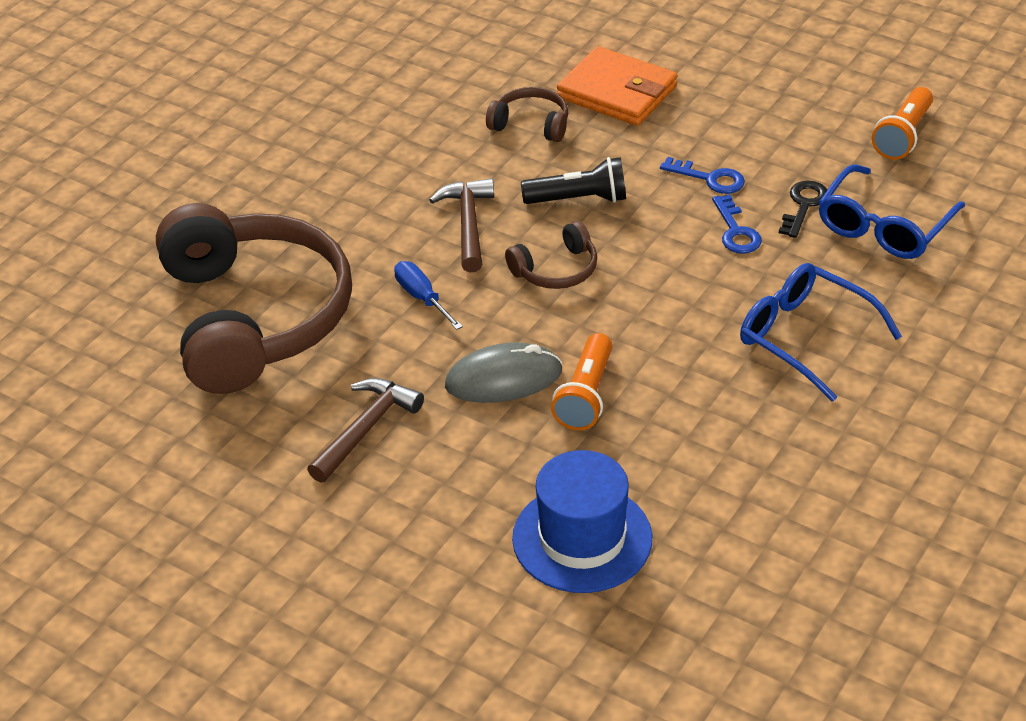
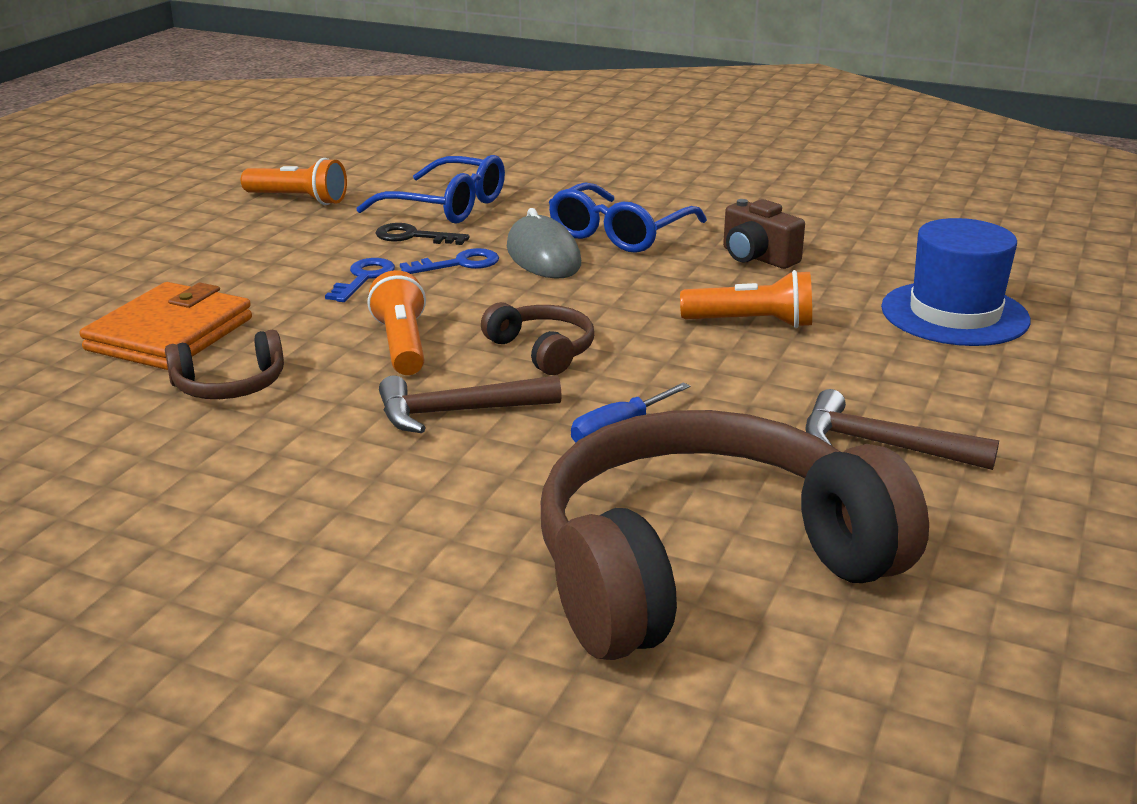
camera: 100 degrees left, 15 degrees down
(503, 379) = (747, 367): grey mouse -> grey mouse (543, 256)
(531, 124) = (230, 385): brown headphones -> brown headphones turned 120 degrees counterclockwise
(579, 199) = (402, 345): black flashlight -> orange flashlight
(734, 426) = (757, 257): none -> brown camera

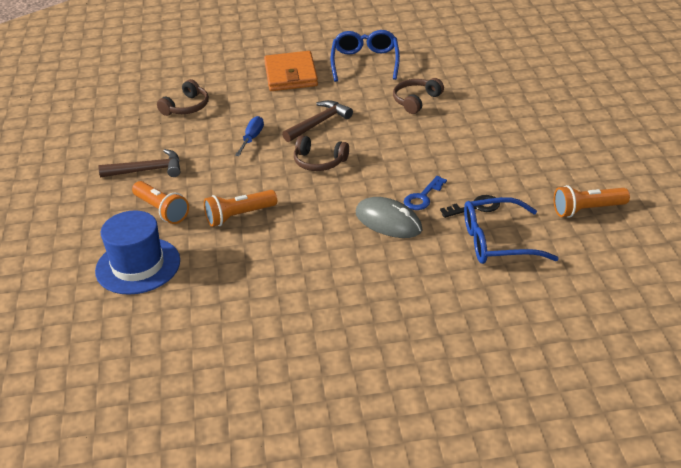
camera: 150 degrees right, 10 degrees up
(170, 334) = (478, 109): orange wallet -> orange wallet (291, 75)
(363, 278) = (453, 168): blue key -> none
(402, 345) = (380, 141): orange flashlight -> orange flashlight (162, 210)
(620, 233) = (368, 261): blue glasses -> blue glasses (365, 62)
(705, 566) = (186, 107): brown headphones -> brown headphones, size x0.41
(757, 257) = (271, 271): brown camera -> none

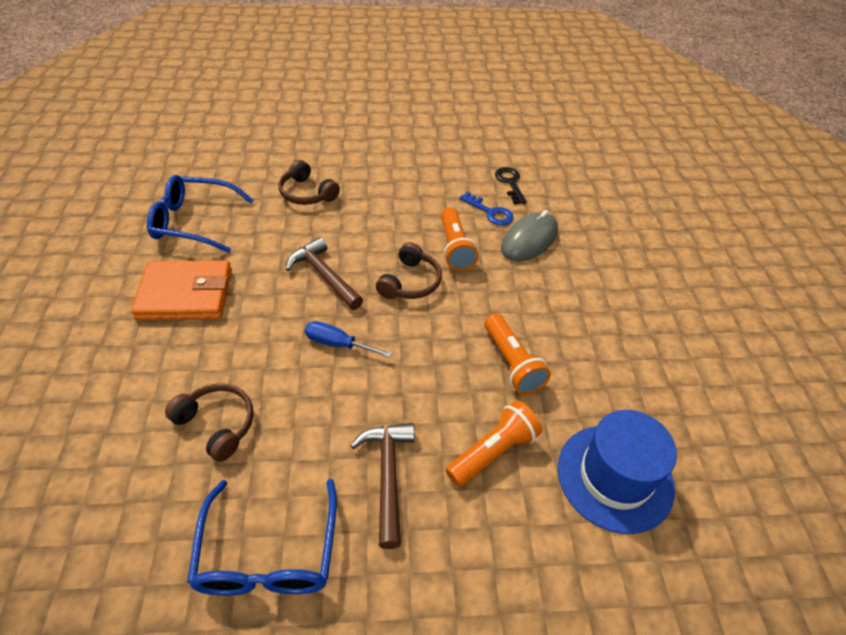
camera: 90 degrees left, 10 degrees up
(498, 242) = (561, 178): blue glasses -> blue glasses (268, 552)
(587, 210) = (519, 127): orange flashlight -> orange flashlight (455, 248)

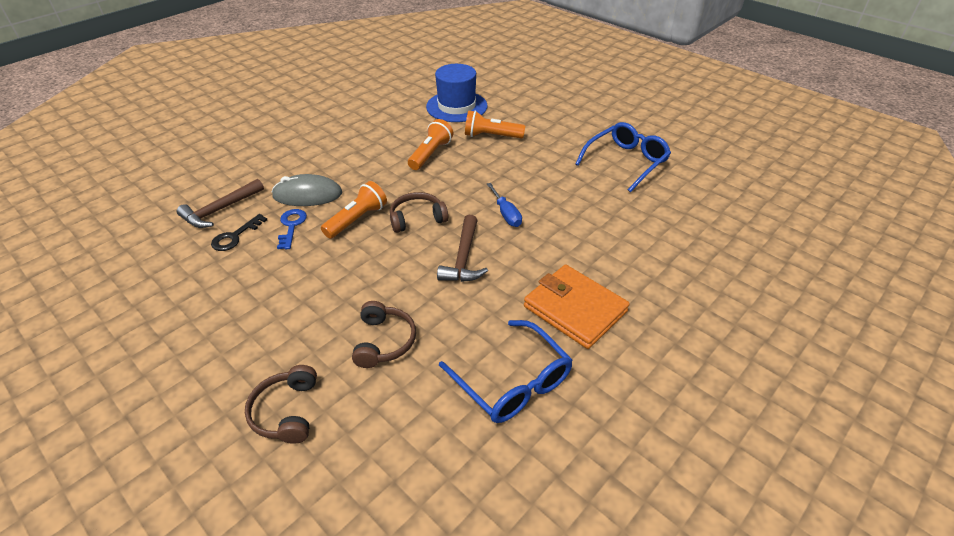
camera: 130 degrees left, 5 degrees down
(217, 424) = (613, 217): brown headphones -> brown headphones (287, 411)
(387, 475) = (547, 154): brown hammer -> brown hammer (220, 210)

